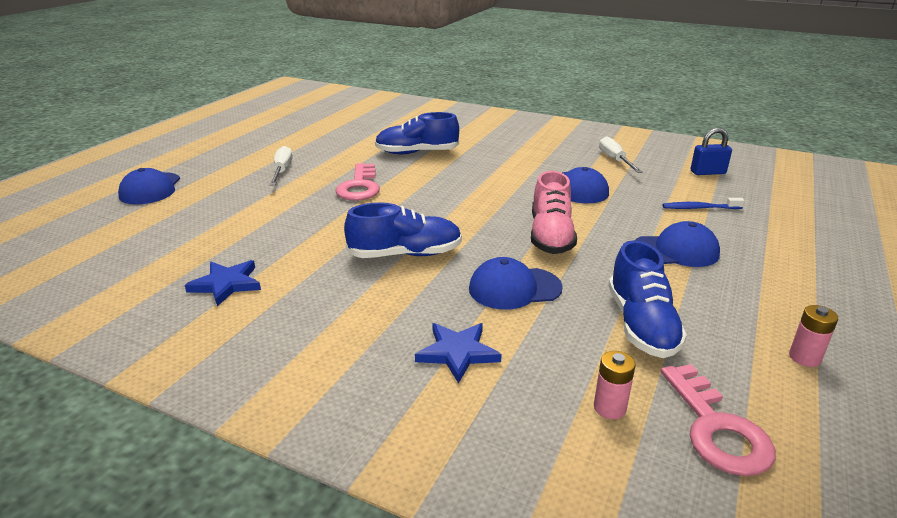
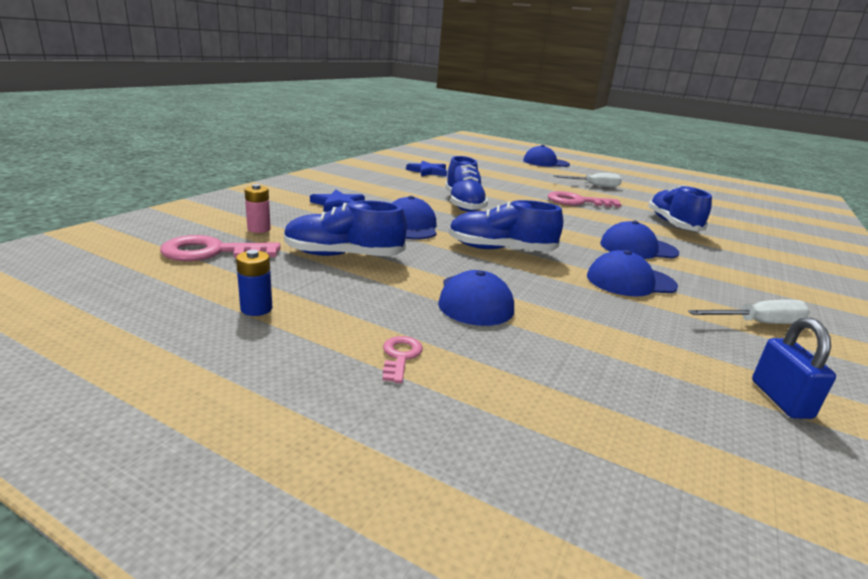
camera: 90 degrees right, 5 degrees down
(498, 176) = (638, 248): none -> blue cap
(550, 236) = (500, 250): pink shoe -> blue shoe
(699, 208) = (607, 347): blue toothbrush -> none
(794, 279) = (400, 356): none -> pink key
(804, 358) = (256, 309): pink battery -> blue battery

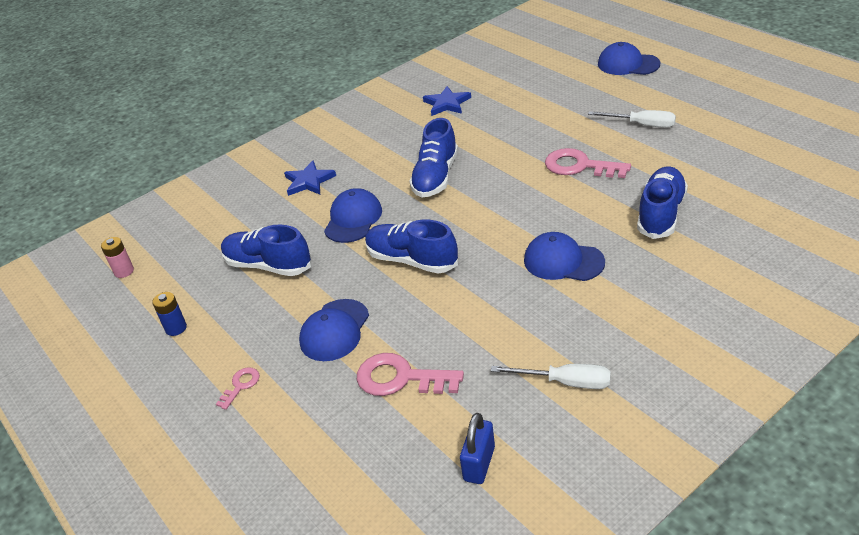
camera: 30 degrees right, 15 degrees up
(212, 252) = (174, 258): pink key -> pink key (400, 378)
(259, 229) = (221, 225): pink battery -> pink battery (124, 271)
(630, 281) = (498, 315): blue cap -> none

